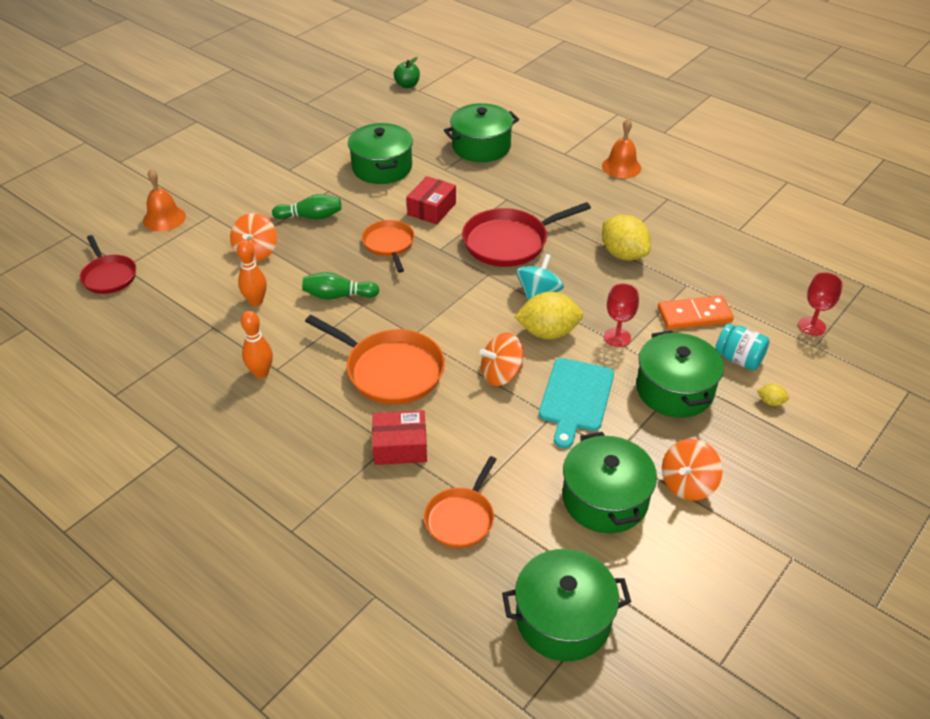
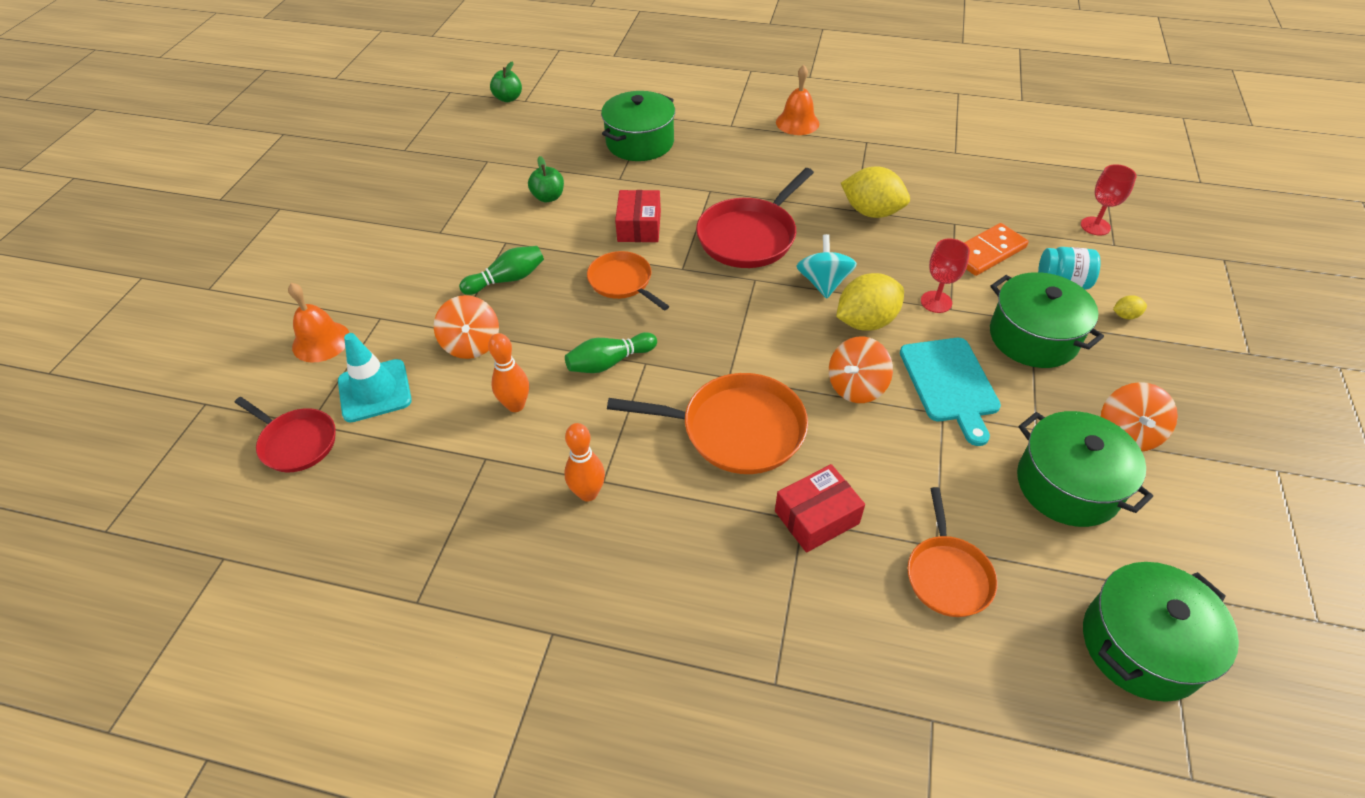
camera: 25 degrees left, 5 degrees up
(175, 261) = (375, 391): none -> turquoise traffic cone
(382, 167) = (548, 197): green pot -> green apple

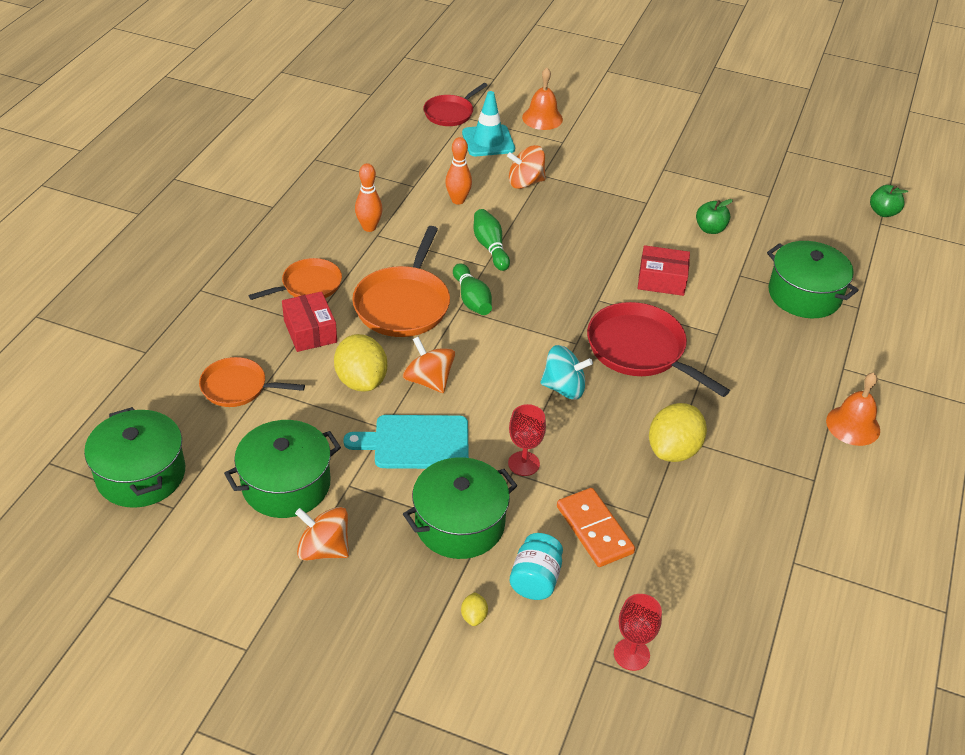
camera: 95 degrees right, 5 degrees down
(507, 279) = (597, 201): green bowling pin -> green bowling pin (472, 299)
(622, 282) = (585, 263): orange pan -> orange pan (308, 285)
(866, 322) = (506, 405): yellow lemon -> yellow lemon (361, 381)

